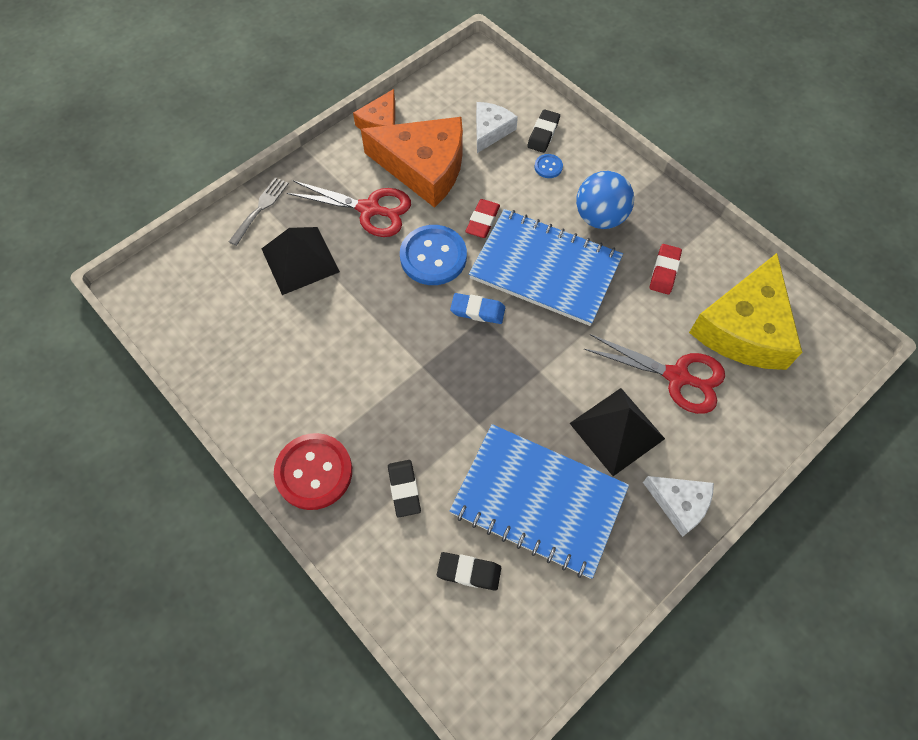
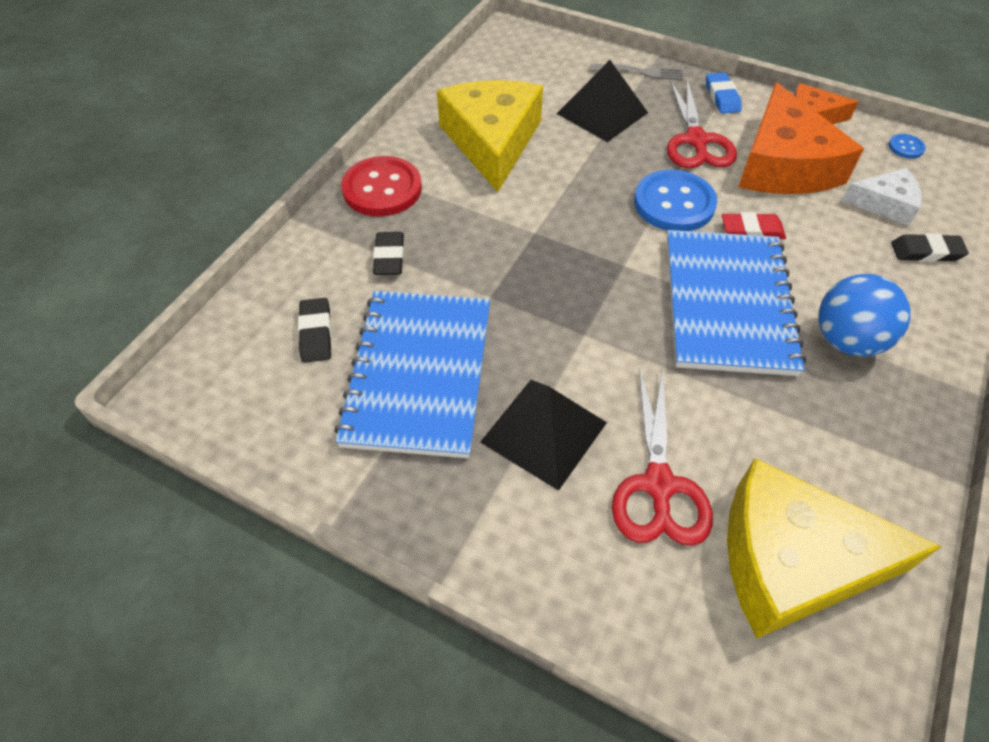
camera: 70 degrees right, 10 degrees down
(294, 359) = (492, 141): none -> yellow cheese
(404, 489) = (389, 257): black eraser -> black eraser turned 60 degrees counterclockwise
(477, 311) = (630, 258): blue eraser -> blue eraser (722, 97)
(548, 167) = (880, 269): blue button -> blue button (905, 147)
(664, 271) = (816, 433): red eraser -> none
(679, 504) = (471, 528): white cheese -> none

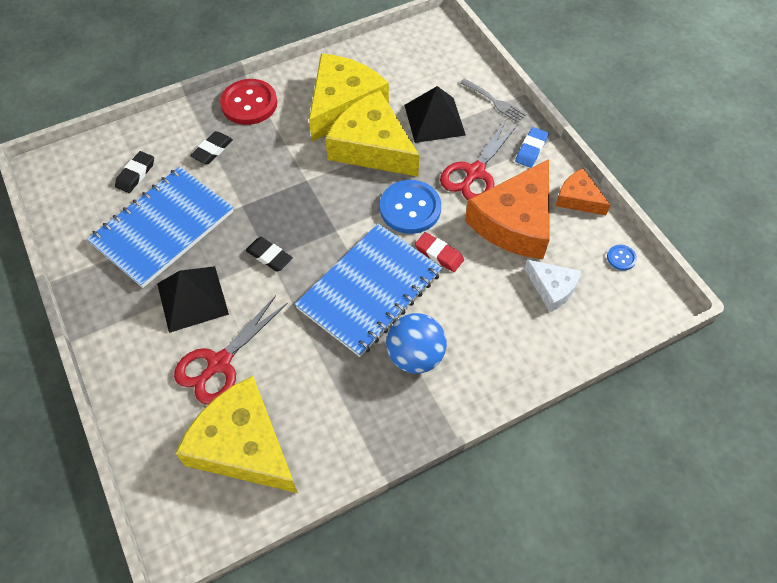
camera: 35 degrees right, 5 degrees up
(568, 166) = (372, 147): none -> yellow cheese
(926, 252) = (539, 335): black eraser -> black eraser (269, 256)

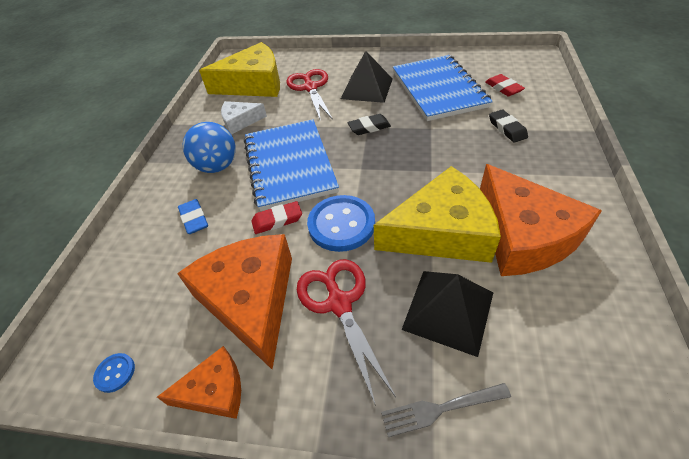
camera: 130 degrees right, 10 degrees down
(135, 174) = (503, 88): black eraser -> red eraser
(249, 103) = (561, 166): red button -> none
(343, 104) = (523, 235): yellow cheese -> orange cheese
(531, 150) = (324, 392): blue eraser -> blue eraser (194, 219)
(552, 288) = (163, 282): white cheese -> white cheese (240, 121)

